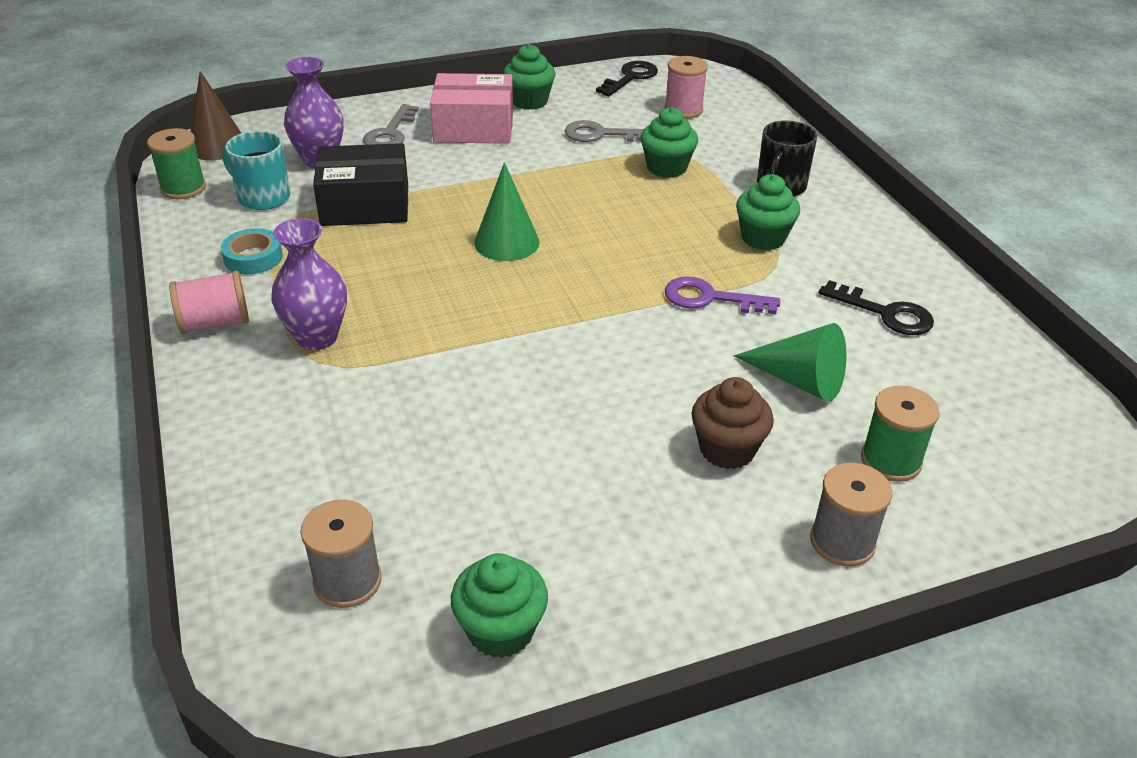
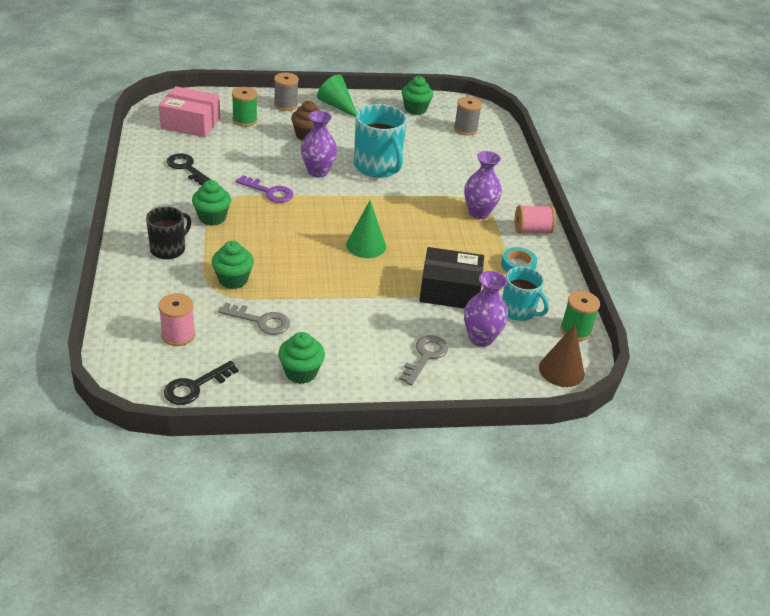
camera: 170 degrees left, 0 degrees up
(474, 127) = (357, 349): pink box -> pink box (190, 123)
(539, 400) = (378, 166): none -> turquoise mug
(652, 359) = (318, 172): none -> purple vase
(799, 380) = (256, 151): green cone -> green cone (337, 106)

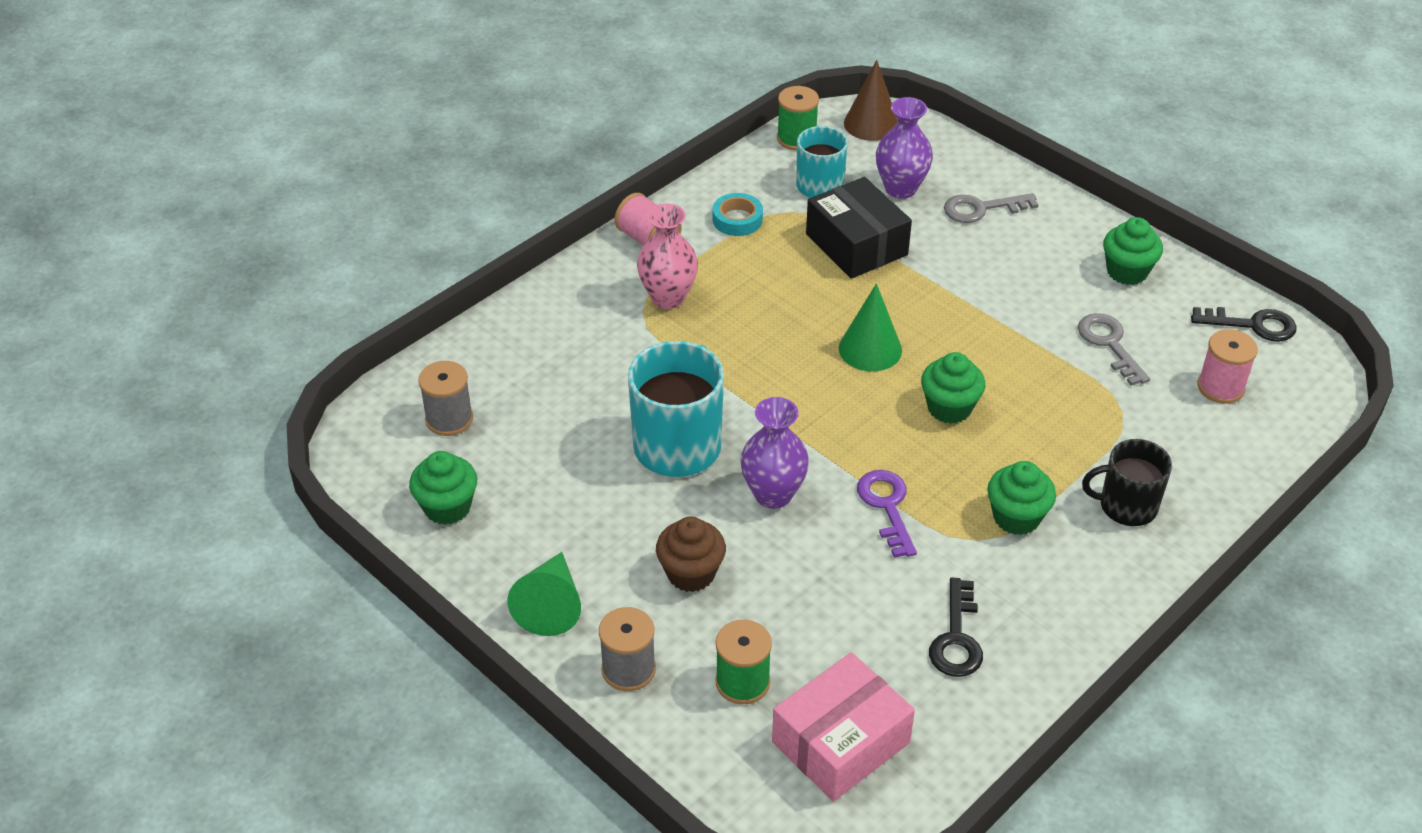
camera: 125 degrees left, 5 degrees up
(190, 123) = (840, 742): pink box -> pink box turned 75 degrees clockwise
(233, 280) = (1087, 411): green cupcake -> green cupcake (949, 408)
(479, 213) = (668, 297): purple vase -> pink vase

